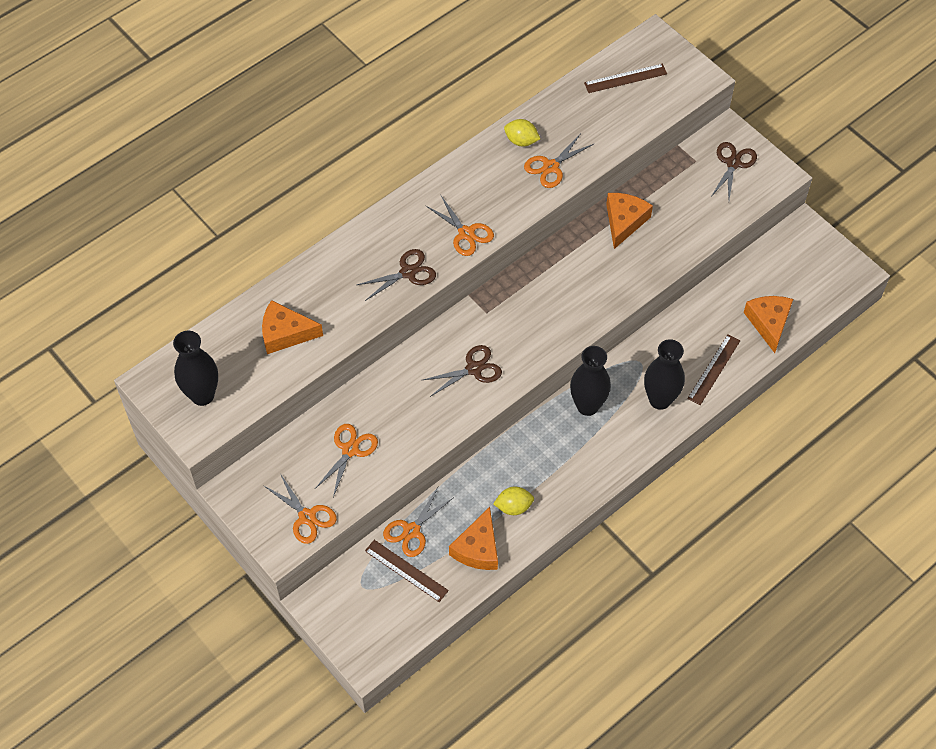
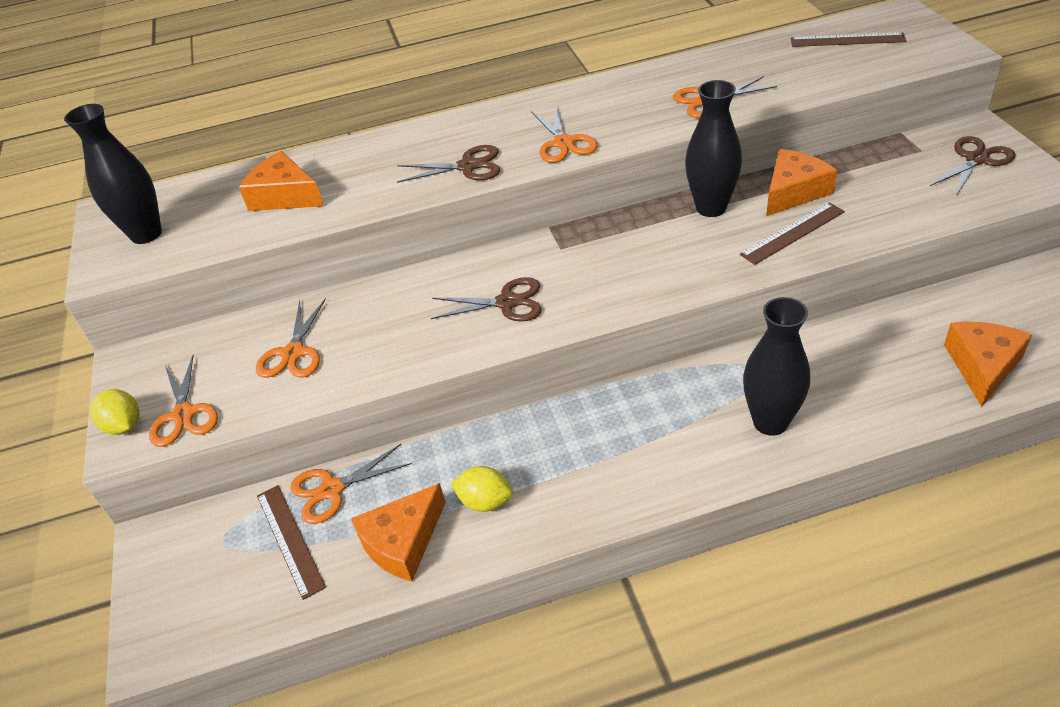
camera: 30 degrees right, 15 degrees down
(350, 450) = (293, 353): orange scissors -> orange scissors turned 135 degrees clockwise
(521, 141) = (684, 75): yellow lemon -> yellow lemon (124, 426)
(587, 406) = (658, 402): black vase -> black vase (711, 208)
(714, 369) = (872, 404): brown ruler -> brown ruler (792, 233)

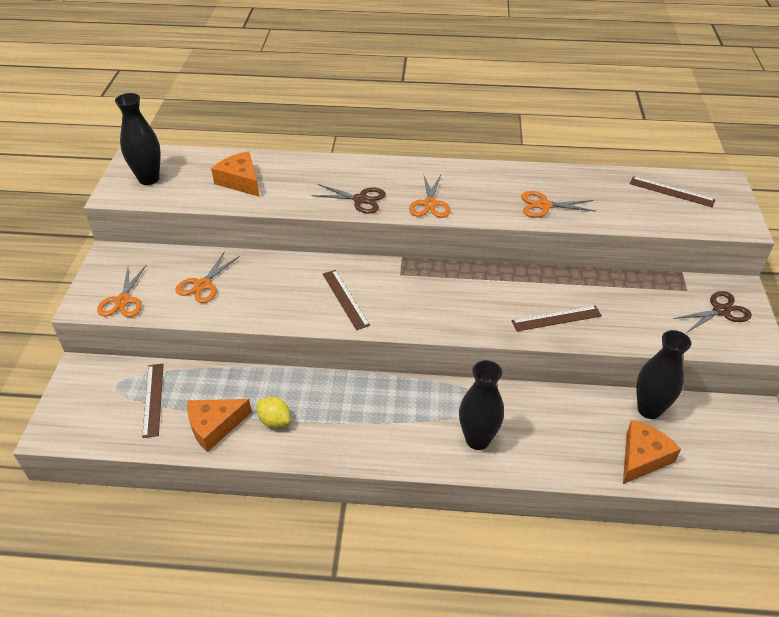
camera: 15 degrees right, 0 degrees up
(124, 426) = (88, 295): yellow lemon -> none
(332, 489) = (192, 378): orange scissors -> none
(506, 302) = (345, 299): brown scissors -> brown ruler
(711, 208) = (514, 281): black vase -> black vase (649, 409)
(793, 192) = (577, 289): orange cheese -> none

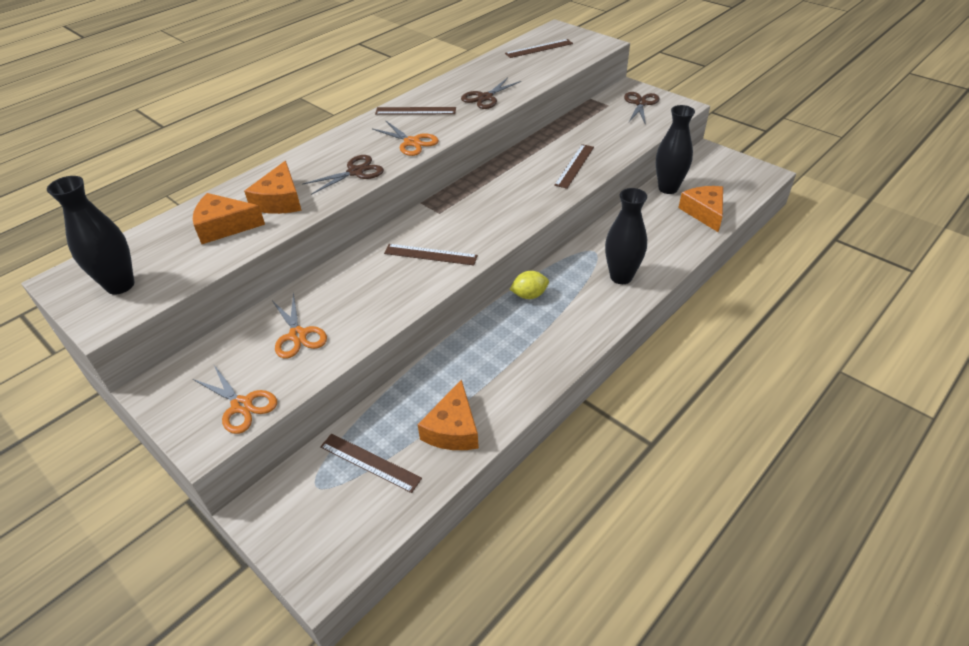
camera: 50 degrees left, 0 degrees up
(275, 421) = (488, 383): yellow lemon -> yellow lemon (529, 295)
(291, 186) = (280, 200): none -> orange cheese
(476, 180) = (415, 111): none -> brown ruler
(544, 205) = (485, 97): orange scissors -> brown scissors

